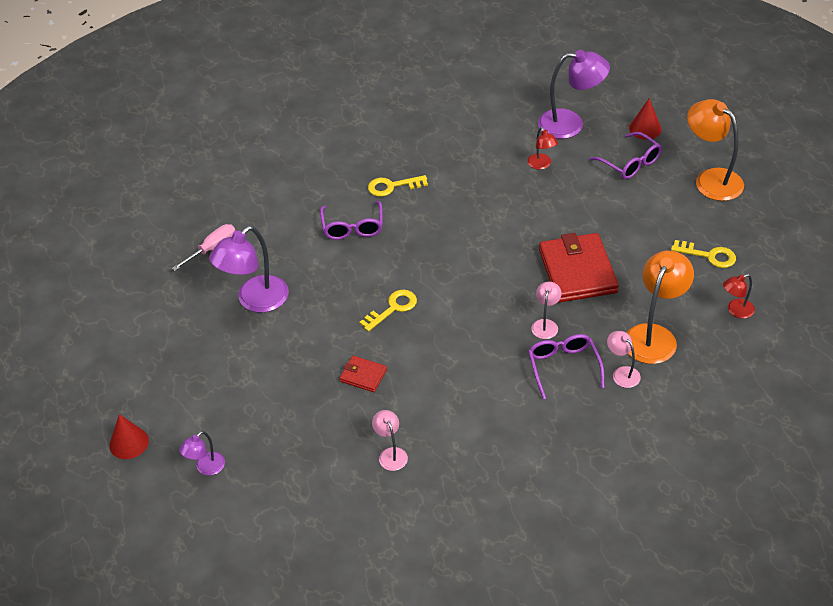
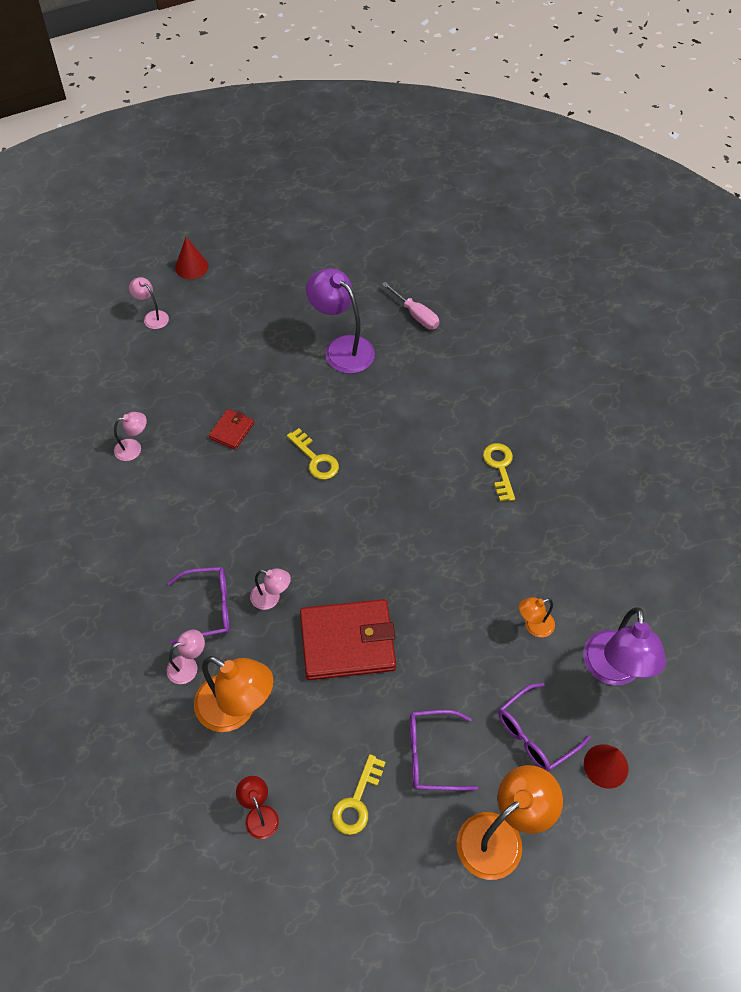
camera: 90 degrees right, 10 degrees up
(206, 468) = (152, 317): purple lamp -> pink lamp
(352, 227) = (437, 429): purple glasses -> purple glasses (432, 755)
(541, 165) = (533, 626): red lamp -> orange lamp

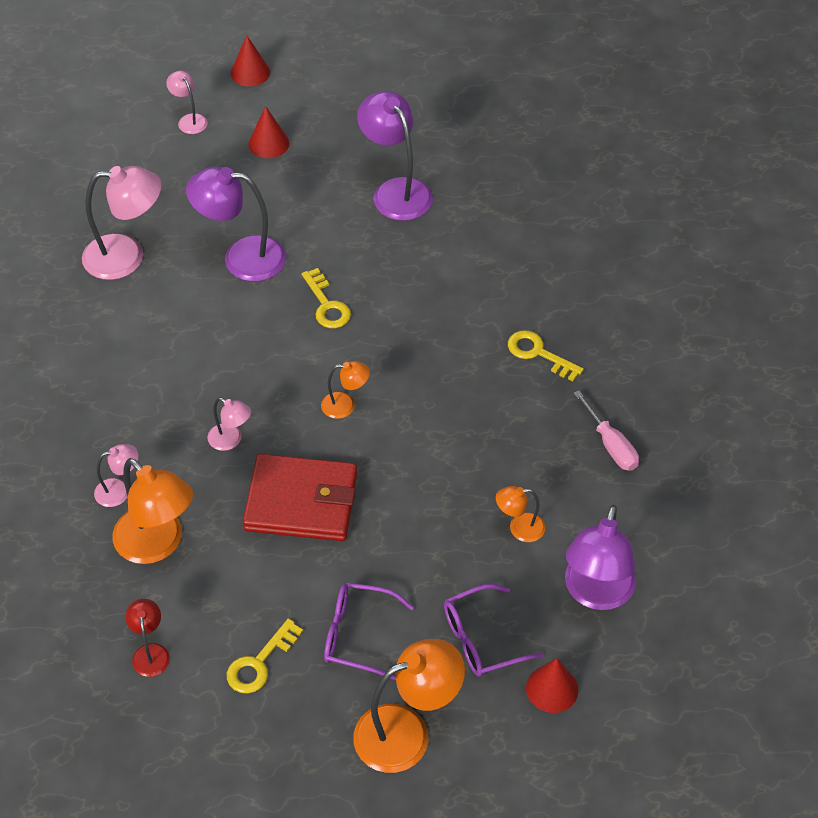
camera: 15 degrees right, 5 degrees down
(133, 448) = (127, 256): pink lamp -> pink lamp, size x1.95
(208, 608) = (158, 437): purple glasses -> none
(225, 325) = (269, 143): none -> red cone
(232, 431) = (241, 258): red wallet -> purple lamp
(358, 546) = (345, 405): none -> orange lamp
(416, 315) = (496, 169): pink screwdriver -> pink screwdriver (611, 445)
(500, 467) = (538, 353): yellow key -> yellow key turned 60 degrees counterclockwise

